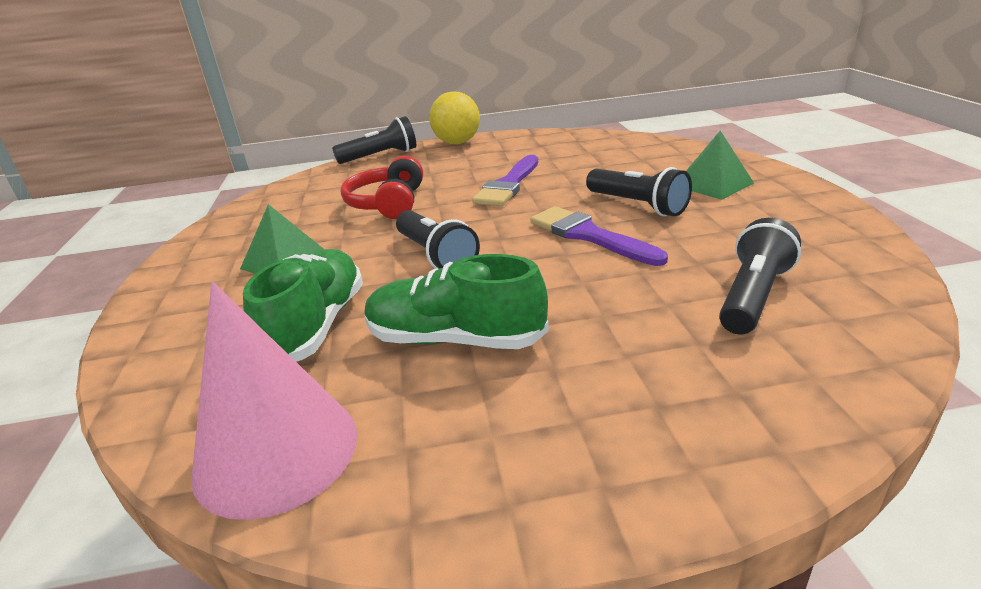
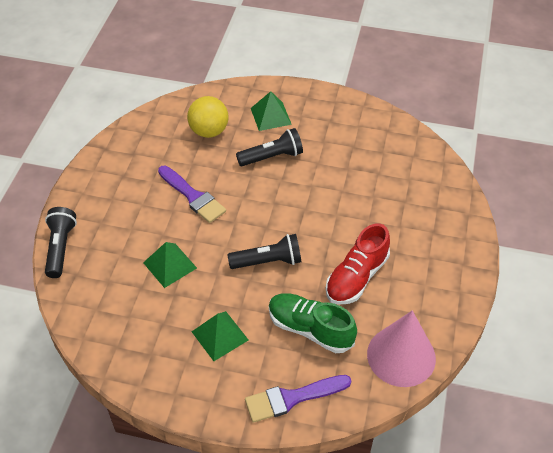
camera: 70 degrees left, 20 degrees up
(388, 203) = (170, 265): red headphones -> green pyramid
(455, 339) = (356, 277): green shoe -> red shoe
(457, 142) = (77, 194): yellow ball -> yellow ball (209, 131)
(590, 236) = (293, 191): purple brush -> purple brush (292, 398)
(753, 296) = (384, 168): black flashlight -> none

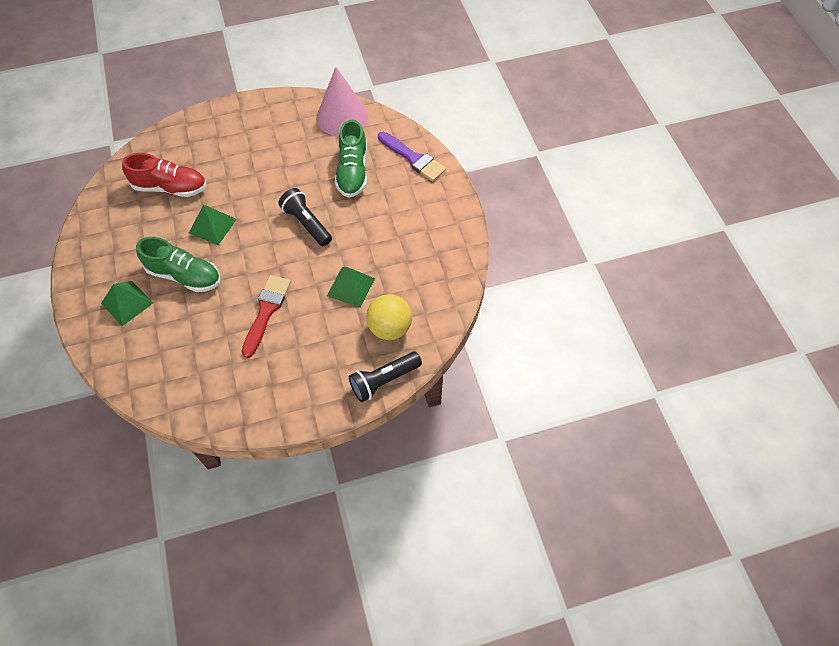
camera: 120 degrees left, 10 degrees up
(192, 196) = (266, 312): purple brush -> red brush
(209, 131) = (173, 344): yellow ball -> yellow ball (389, 328)
(220, 335) = (393, 220): green pyramid -> green pyramid (212, 226)
(272, 157) = (184, 275): black flashlight -> green shoe
(356, 277) = (289, 164): red shoe -> red shoe (170, 187)

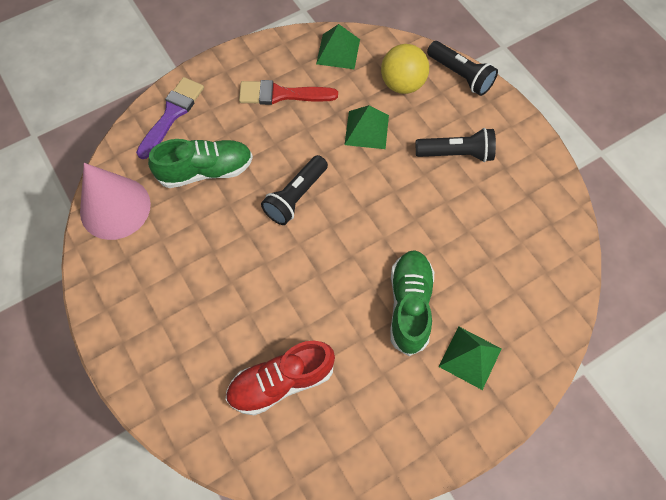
camera: 105 degrees left, 5 degrees up
(170, 187) = (281, 382): red shoe -> red shoe turned 105 degrees counterclockwise
(212, 226) = (328, 301): green pyramid -> green pyramid (338, 51)
(266, 312) = (425, 200): red brush -> red brush (282, 94)
(300, 349) = (456, 153): none -> black flashlight

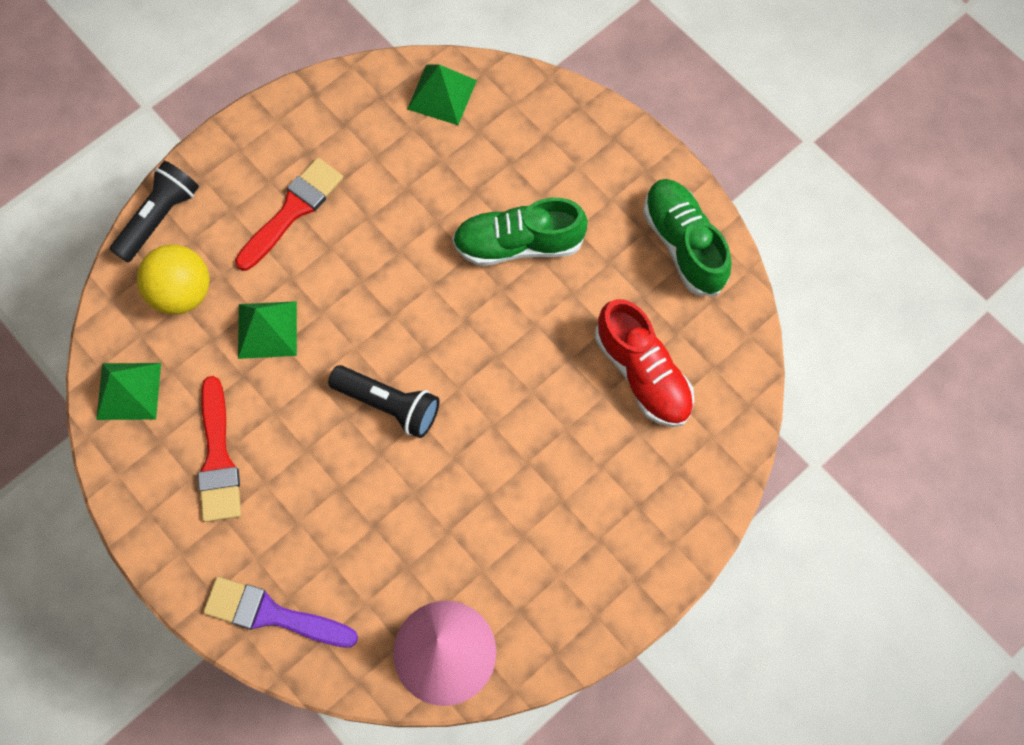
camera: 100 degrees left, 5 degrees up
(206, 171) = (365, 537): green shoe -> green shoe (683, 244)
(456, 153) = (292, 211): black flashlight -> red brush
(470, 357) = (569, 173): green pyramid -> green pyramid (442, 94)

